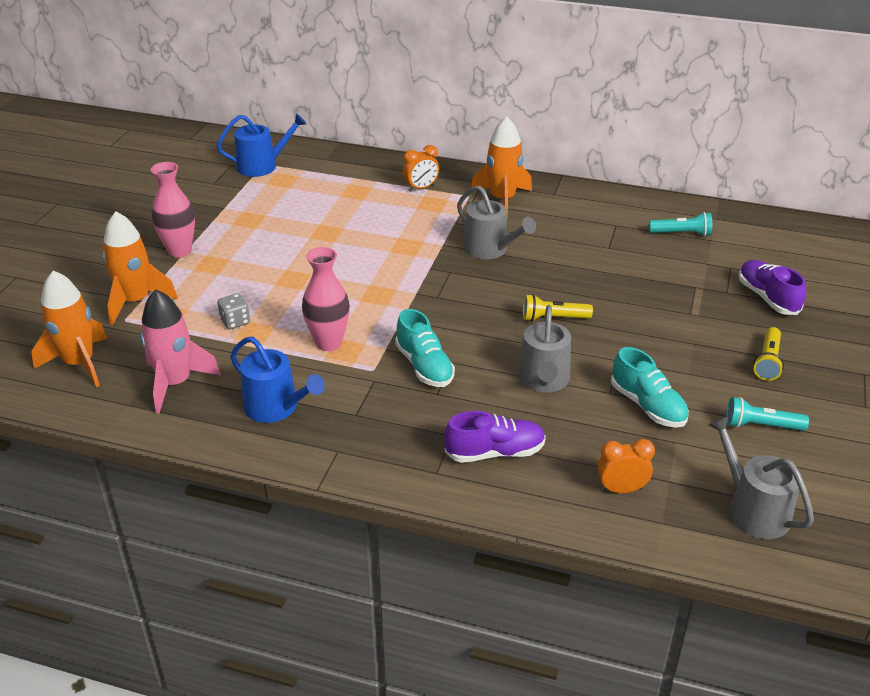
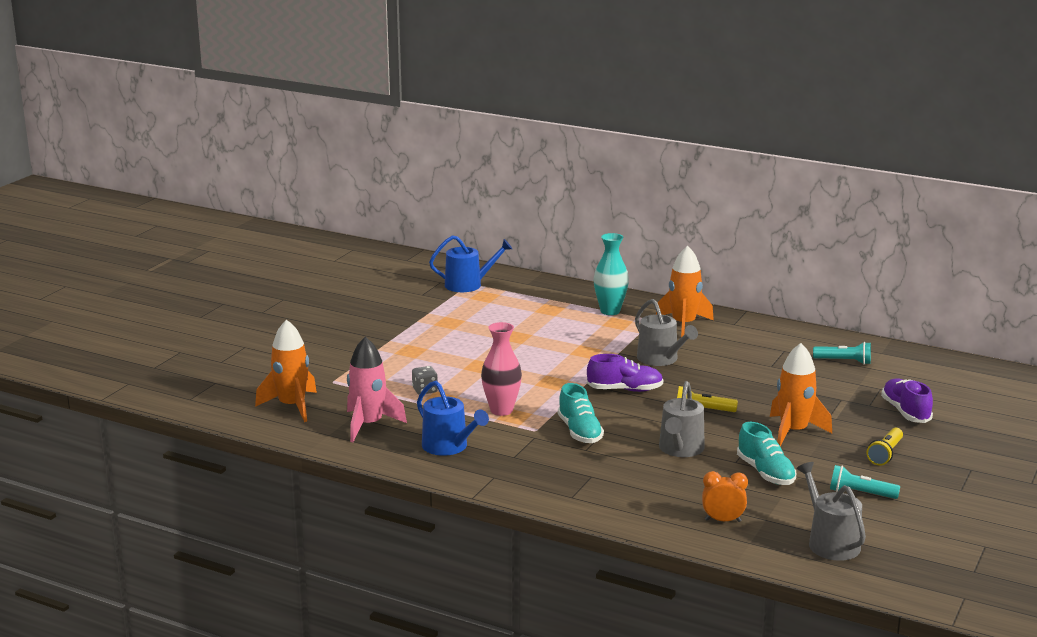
camera: 10 degrees right, 15 degrees down
(136, 301) = (343, 370): orange rocket -> orange rocket (793, 432)
(179, 251) = (385, 339): pink vase -> none
(421, 188) = (610, 311): orange clock -> turquoise vase
(495, 452) = (624, 489): purple shoe -> purple shoe (625, 390)

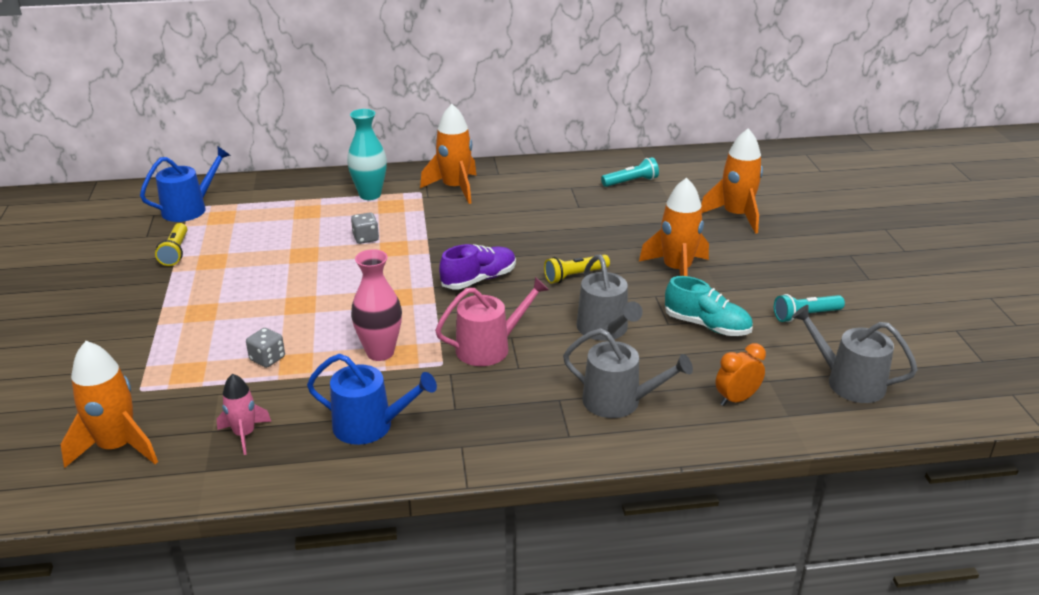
camera: 35 degrees left, 10 degrees up
(369, 425) = (244, 434): pink rocket -> pink rocket, size x0.60
(572, 339) = (366, 238): none -> grey dice
(580, 432) = (489, 347): turquoise shoe -> pink watering can
(660, 359) = (475, 232): grey watering can -> grey watering can (618, 401)
(885, 454) = (773, 265): yellow flashlight -> yellow flashlight (175, 252)
(905, 412) = (736, 216): purple shoe -> orange rocket

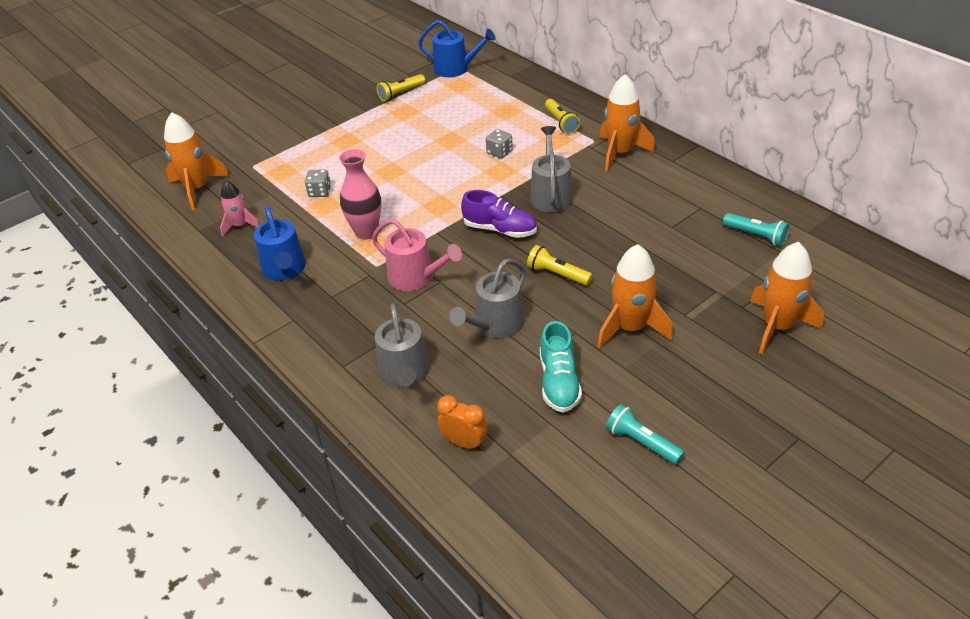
camera: 60 degrees right, 10 degrees up
(370, 195) = (561, 122): turquoise vase -> yellow flashlight
(848, 382) = (555, 512): grey watering can -> grey watering can (551, 195)

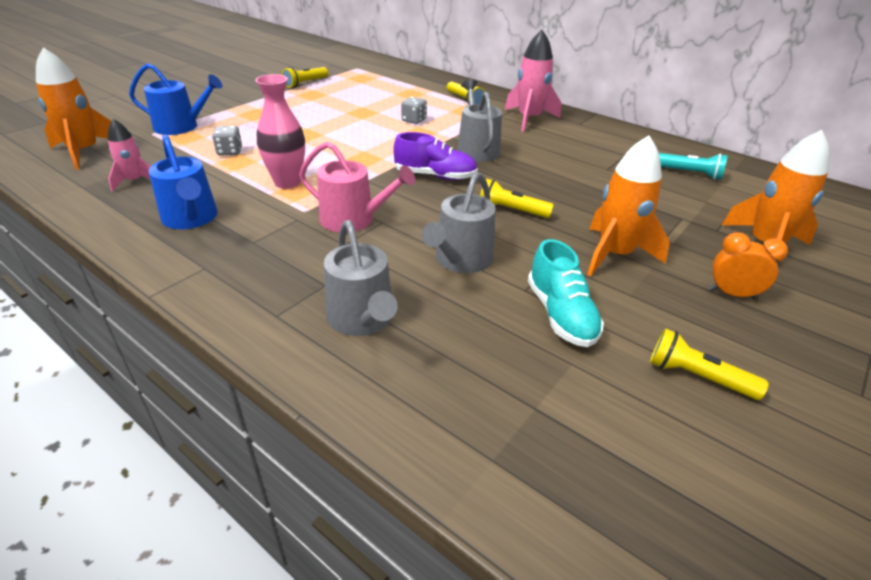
camera: 15 degrees left, 5 degrees down
(455, 68) = (354, 68): blue watering can -> blue watering can (181, 127)
(464, 443) = (467, 399): orange clock -> orange clock (732, 294)
(620, 153) = (529, 119): orange rocket -> pink rocket
(642, 442) = (697, 377): turquoise flashlight -> yellow flashlight

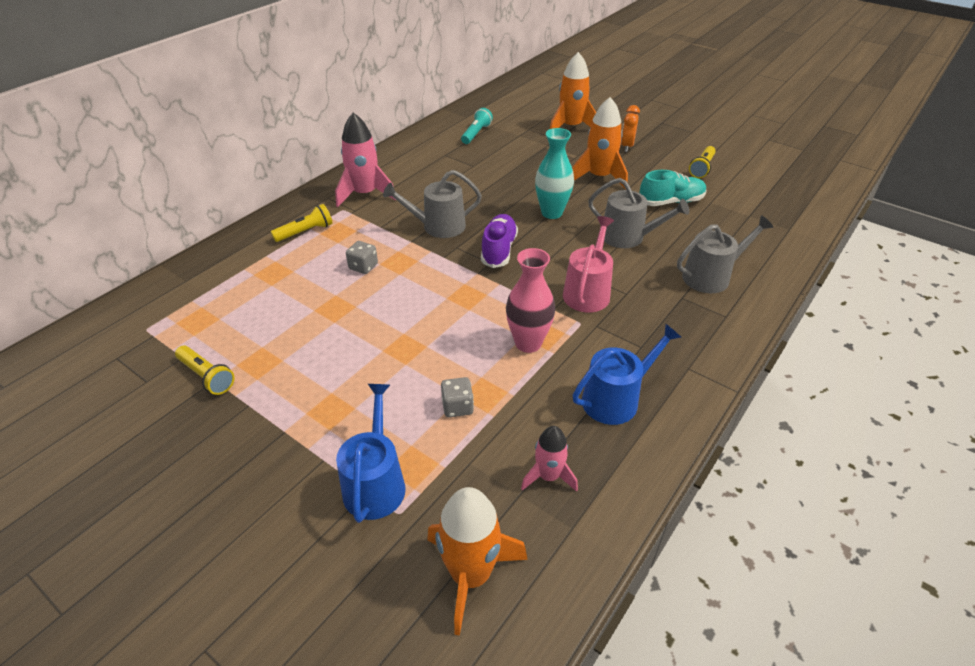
camera: 90 degrees left, 5 degrees up
(511, 210) = (551, 213): yellow flashlight -> turquoise vase

